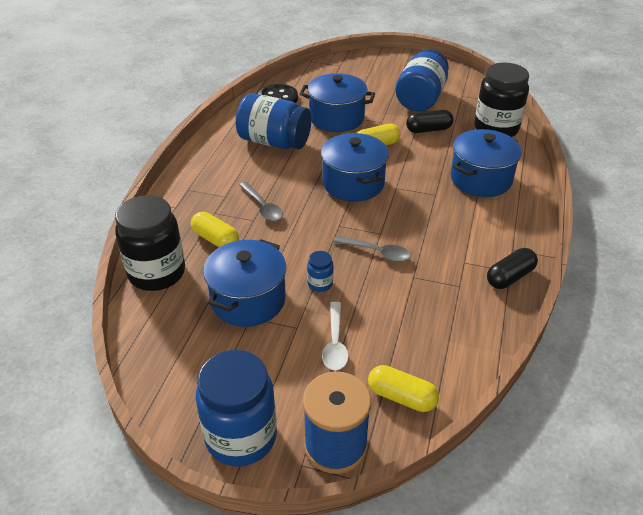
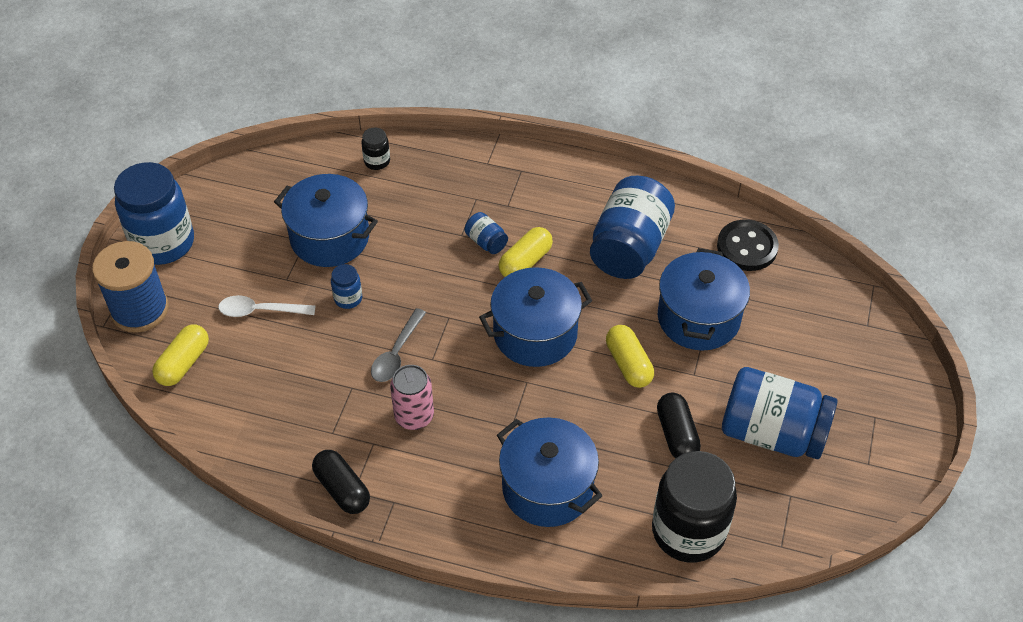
camera: 90 degrees right, 10 degrees up
(157, 273) = (377, 161): black jar -> black jar, size x0.44
(216, 239) = (428, 203): yellow capsule -> yellow capsule (525, 262)
(262, 207) = (486, 242): grey spoon -> blue jar
(435, 241) = (414, 416): none -> pink can

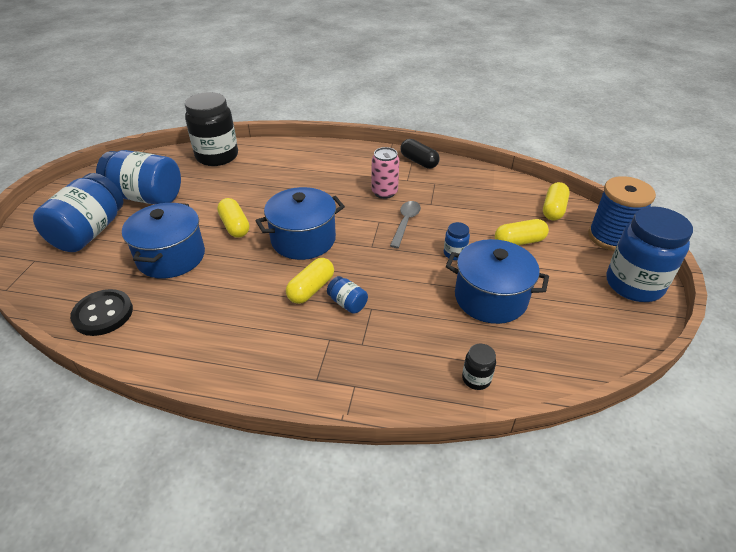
camera: 175 degrees right, 10 degrees down
(260, 311) = (519, 242): white spoon -> yellow capsule
(547, 488) = (297, 168): blue pot -> none
(629, 247) = (215, 307): blue jar -> blue jar (89, 232)
(677, 434) = (211, 193): black capsule -> none

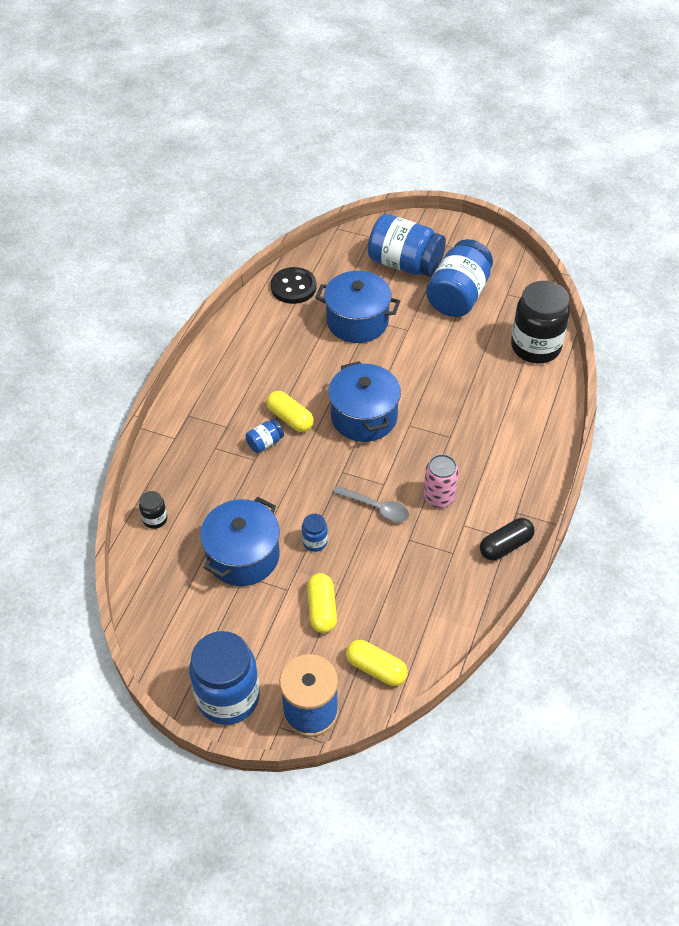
camera: 100 degrees right, 10 degrees up
(235, 226) = (396, 364): yellow capsule -> none

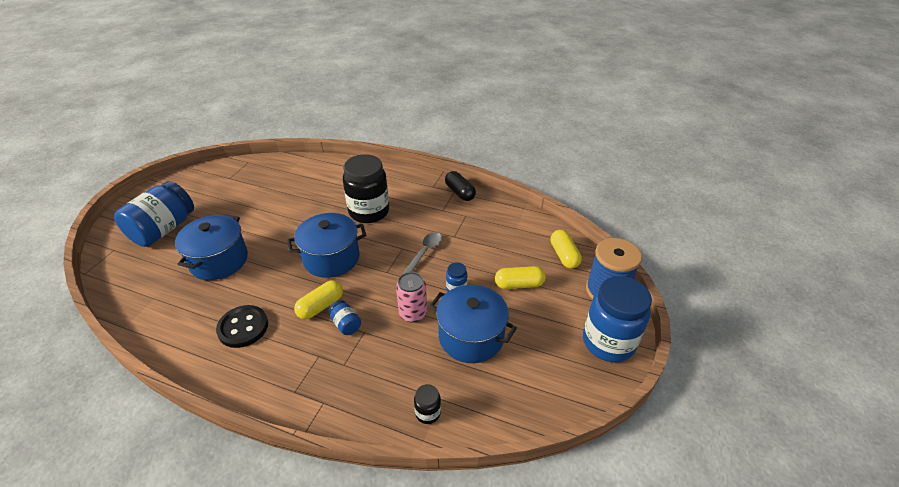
camera: 90 degrees left, 10 degrees down
(293, 287) = (149, 306): black button -> black button (243, 327)
(376, 668) = (564, 255): yellow capsule -> yellow capsule turned 45 degrees counterclockwise
(439, 497) = (417, 220): pink can -> pink can (413, 313)
(458, 296) = (219, 201): blue jar -> none
(535, 347) = (289, 169): black jar -> black jar (369, 212)

